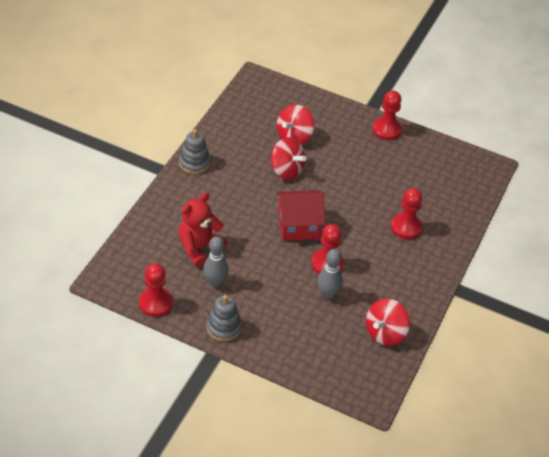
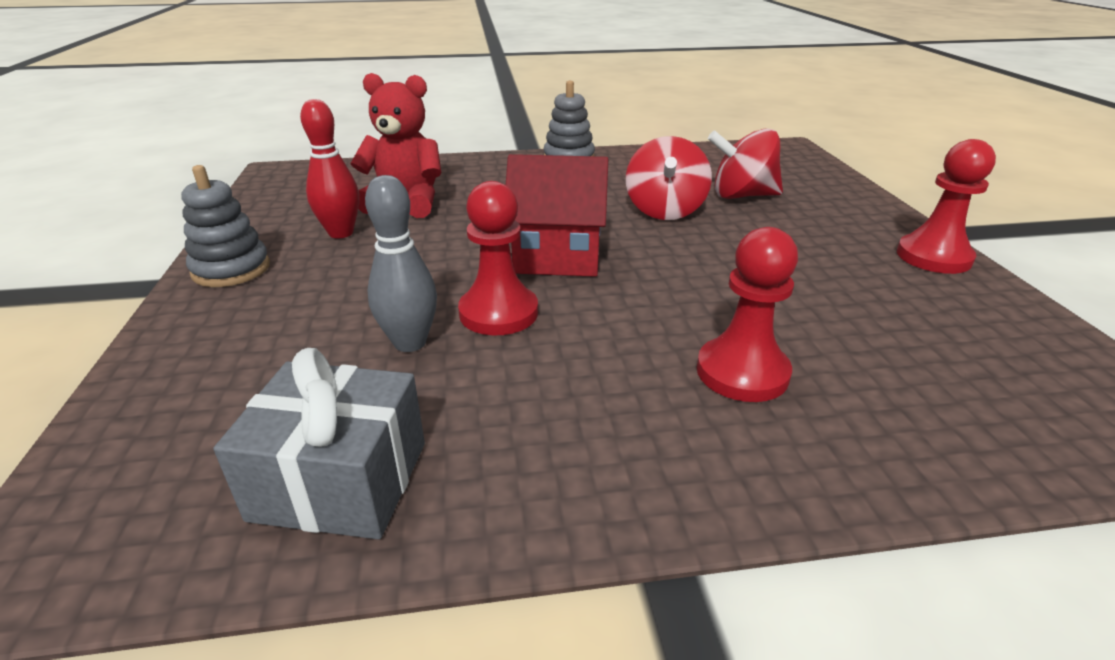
camera: 60 degrees right, 15 degrees down
(156, 303) = (256, 209): red pawn -> none
(215, 282) = (341, 233): grey bowling pin -> red bowling pin
(298, 226) = (558, 256): red house -> red house turned 45 degrees counterclockwise
(385, 333) = (340, 480): red spinning top -> grey gift

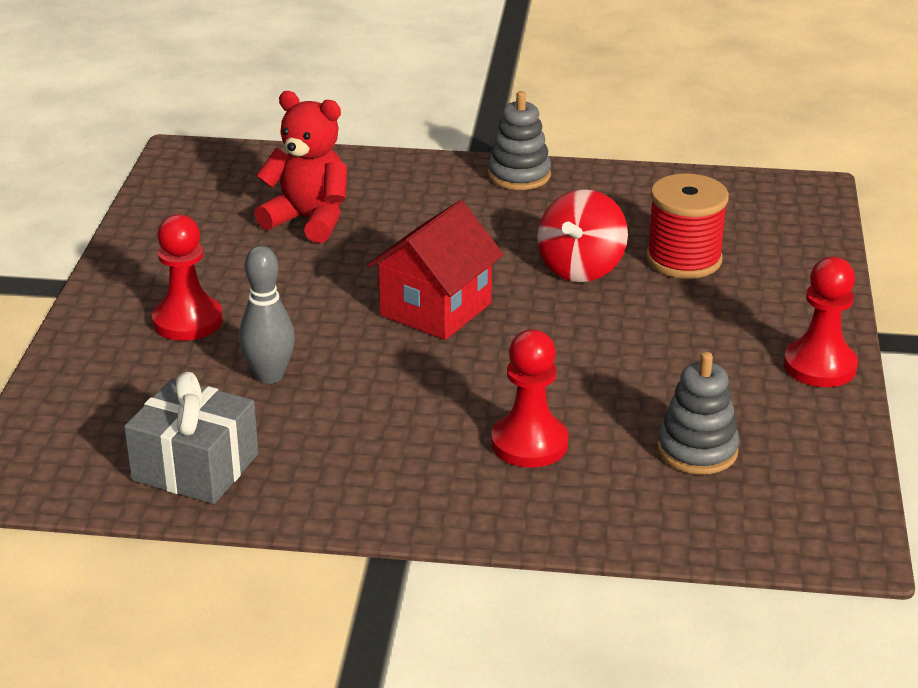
camera: 15 degrees right, 0 degrees up
(231, 269) = (129, 280): grey stacking toy -> grey stacking toy (697, 450)
(341, 233) = (235, 251): red bowling pin -> none
(498, 313) = (353, 360): red pawn -> red pawn (187, 321)
(558, 256) = (436, 309): red house -> red house turned 75 degrees counterclockwise
(741, 196) = (684, 259): red spinning top -> red spool

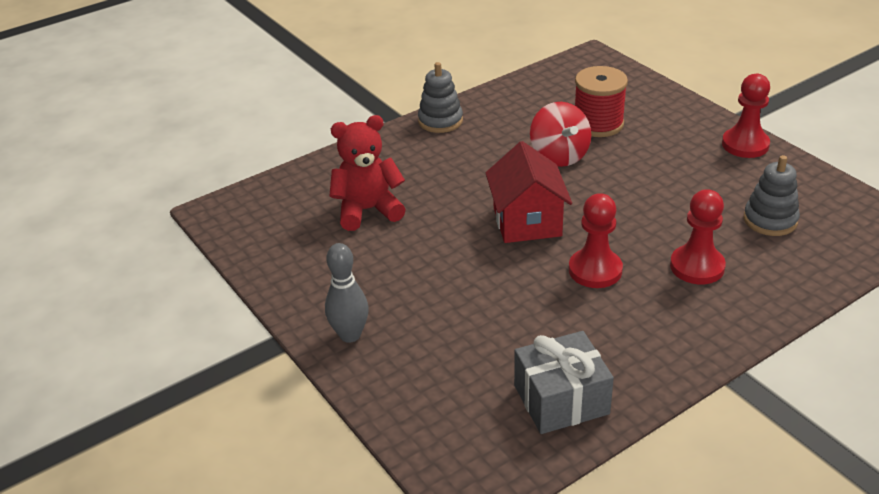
camera: 40 degrees left, 5 degrees up
(187, 321) = (402, 314): red pawn -> red pawn (595, 270)
(269, 376) = (506, 317): grey bowling pin -> grey bowling pin (350, 335)

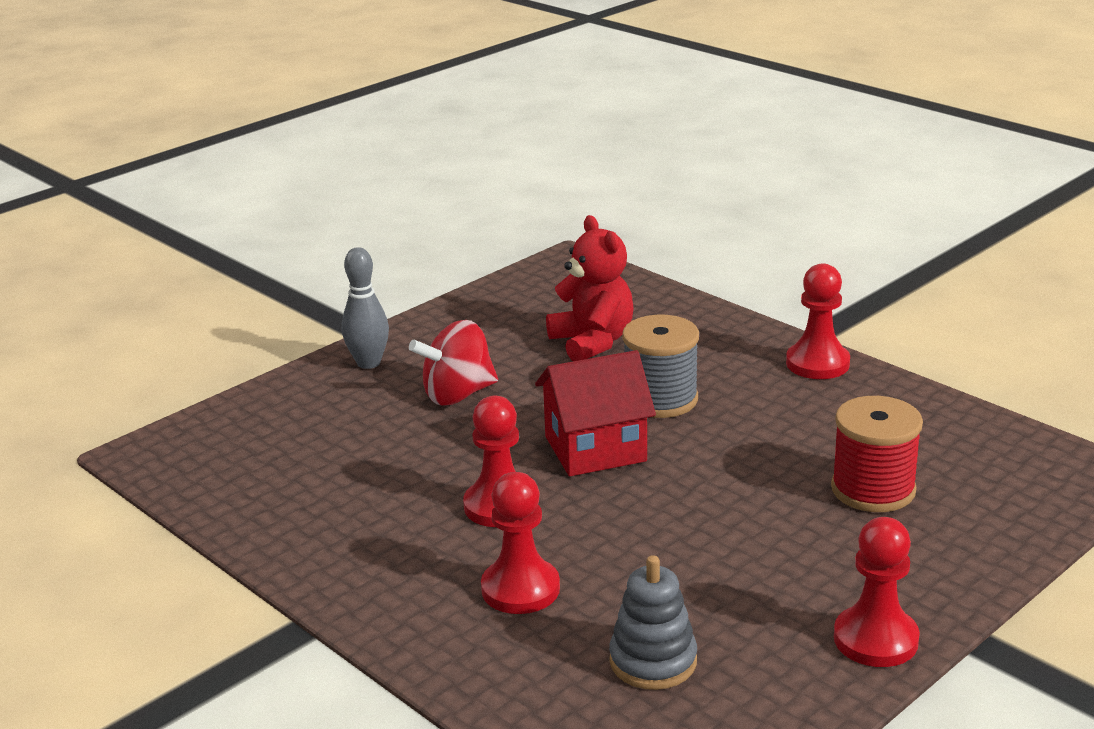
camera: 80 degrees right, 10 degrees down
(440, 121) = (817, 363): grey stacking toy -> red pawn
(467, 188) = (660, 399): none -> grey spool
(559, 156) = (765, 461): red spinning top -> red spinning top (457, 395)
(561, 399) = (265, 496): grey gift -> none

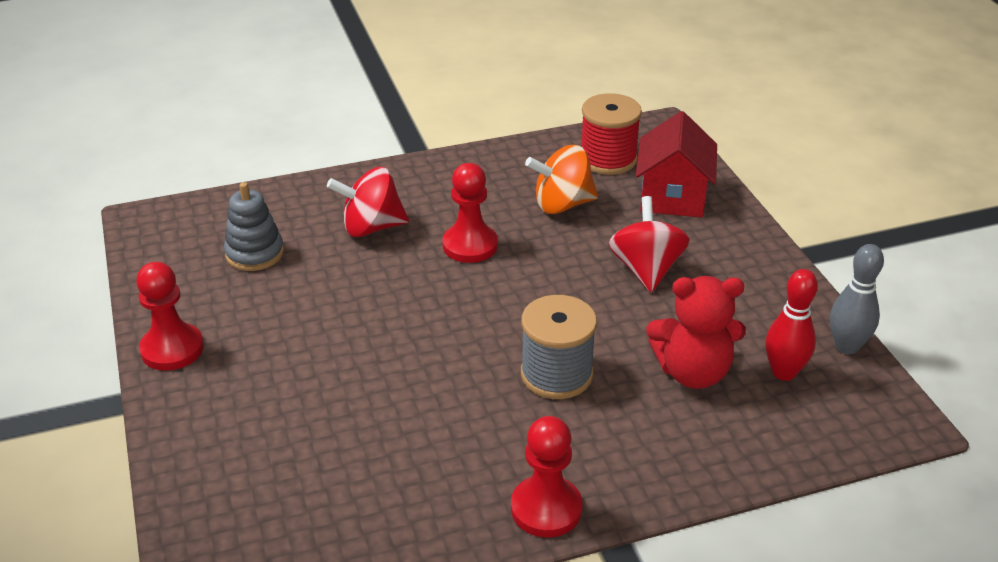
camera: 115 degrees right, 10 degrees up
(368, 363) = (733, 240): grey bowling pin -> grey bowling pin (847, 346)
(369, 471) = (562, 204): none -> orange spinning top
(520, 589) = (371, 227): red pawn -> red spinning top
(553, 308) = (784, 372): none -> red bowling pin
(595, 449) = (507, 311): red house -> red house (672, 197)
(873, 489) = (320, 435): red spool -> red spool (608, 159)

